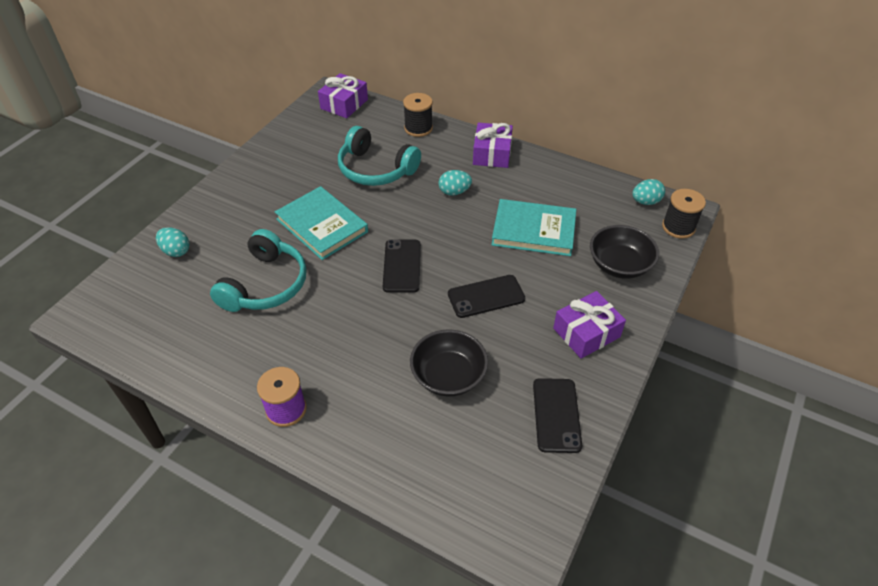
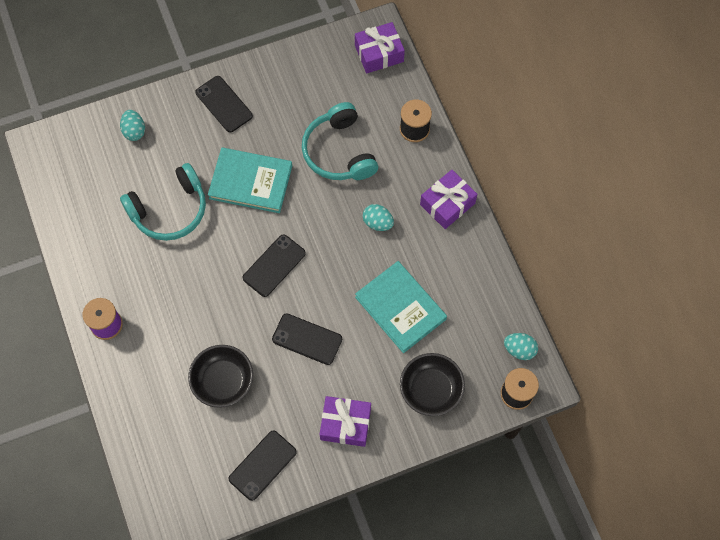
camera: 40 degrees right, 20 degrees up
(246, 192) = (224, 104): none -> black phone
(322, 225) = (250, 182): turquoise book -> turquoise book turned 75 degrees counterclockwise

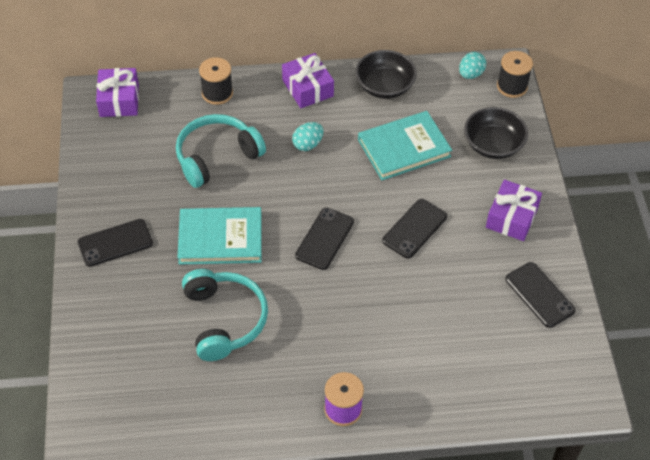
camera: 75 degrees left, 15 degrees down
(134, 131) = (109, 335): turquoise egg -> none
(223, 381) = (441, 310): black bowl -> black bowl (384, 86)
(250, 182) = (220, 238): turquoise book -> turquoise book turned 60 degrees clockwise
(274, 265) = (324, 239): black phone -> black phone turned 60 degrees clockwise
(339, 152) = (217, 157): turquoise headphones -> turquoise headphones turned 150 degrees clockwise

